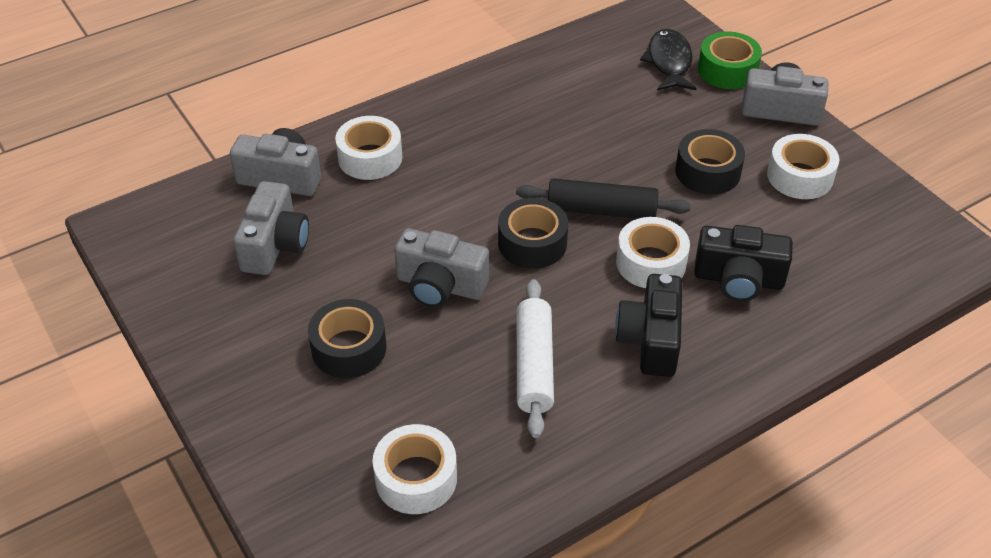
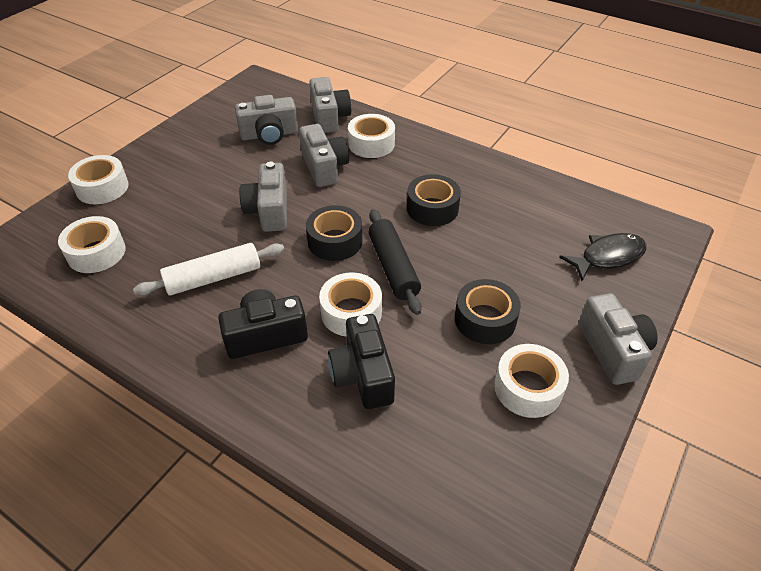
camera: 65 degrees right, 0 degrees up
(268, 453) = (102, 188): none -> white tape
(349, 348) = (196, 190): black tape -> black tape (432, 208)
(388, 213) = (324, 167): none -> grey camera
(727, 70) = (634, 297): green tape -> none

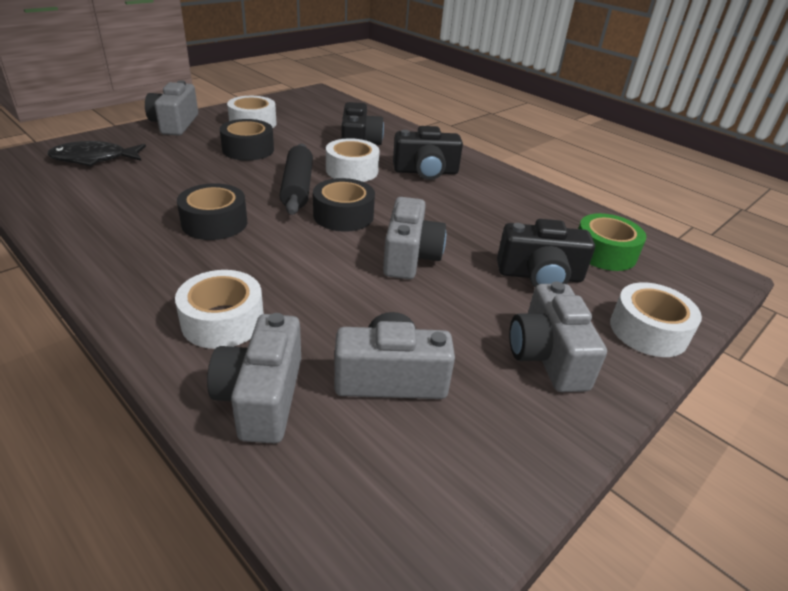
camera: 170 degrees left, 10 degrees down
(96, 253) = (604, 252): white tape -> green tape
(165, 215) = (540, 276): none -> black camera
(213, 277) = (472, 211): white rolling pin -> none
(324, 167) = (318, 297): grey camera -> grey camera (547, 356)

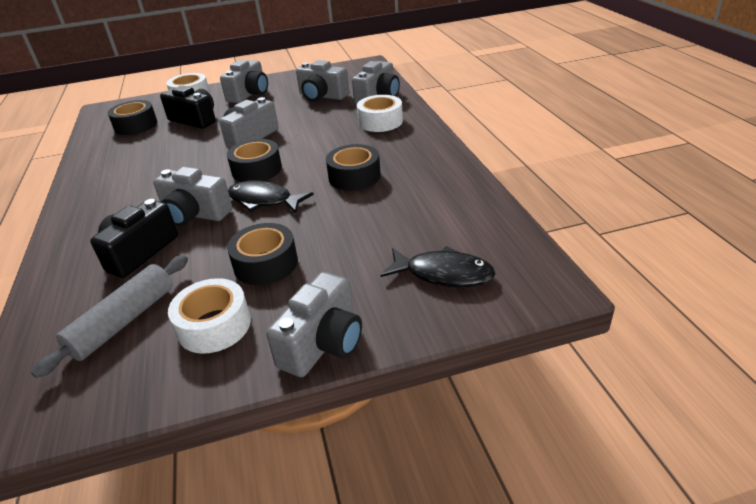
camera: 145 degrees left, 0 degrees up
(298, 188) = (264, 201): black rolling pin -> black fish
(313, 119) = (124, 322): none -> grey rolling pin
(352, 170) = (195, 214): white tape -> grey camera
(425, 172) = (133, 202): black camera -> none
(604, 252) = (136, 125): green tape -> black tape

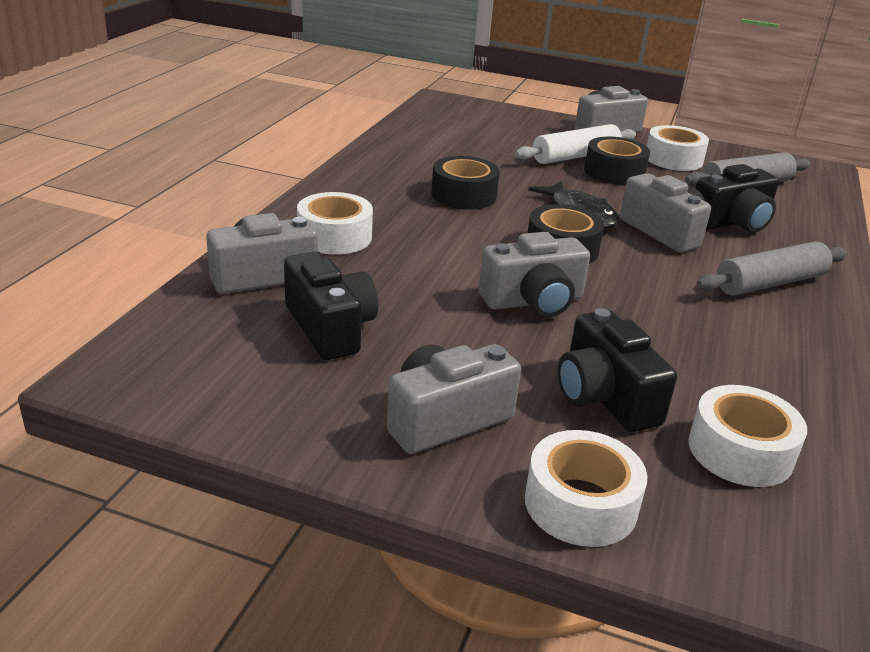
camera: 150 degrees left, 5 degrees down
(112, 206) = (770, 283): none -> grey rolling pin
(136, 125) = (740, 451): black tape -> white tape
(316, 267) = (575, 156): none -> white rolling pin
(322, 96) = (330, 328): grey camera -> black camera
(443, 274) = (492, 124): black fish -> none

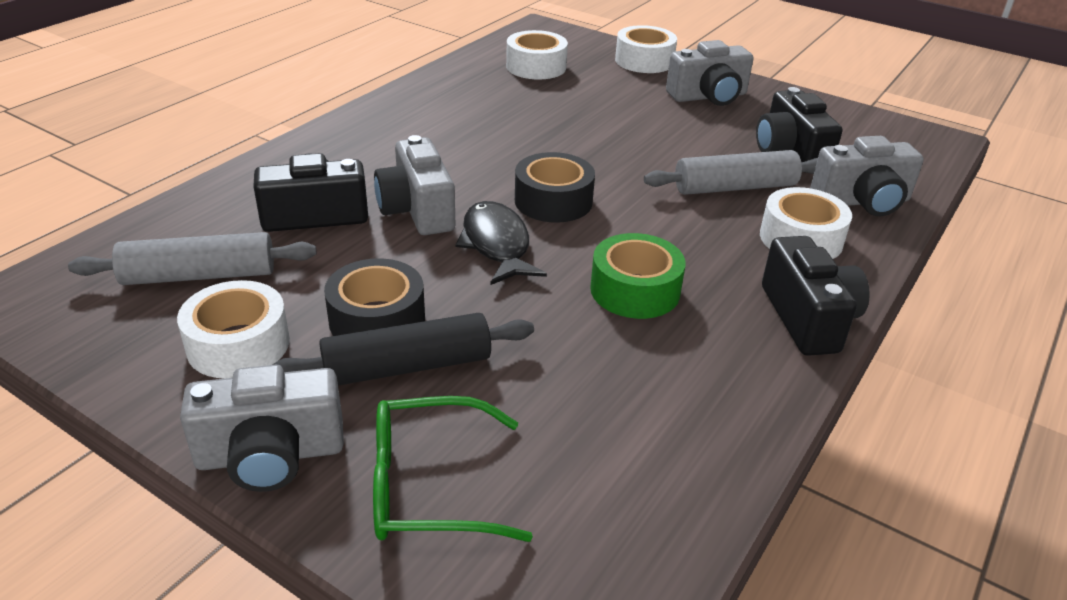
camera: 165 degrees left, 5 degrees up
(464, 195) = (635, 290): black tape -> green tape
(527, 126) = (428, 486): none -> green glasses
(533, 301) = (614, 155): grey camera -> none
(575, 156) = (407, 367): white rolling pin -> black rolling pin
(604, 397) = (599, 95): black camera -> black camera (808, 318)
(770, 283) = (375, 148): grey rolling pin -> grey rolling pin (735, 187)

